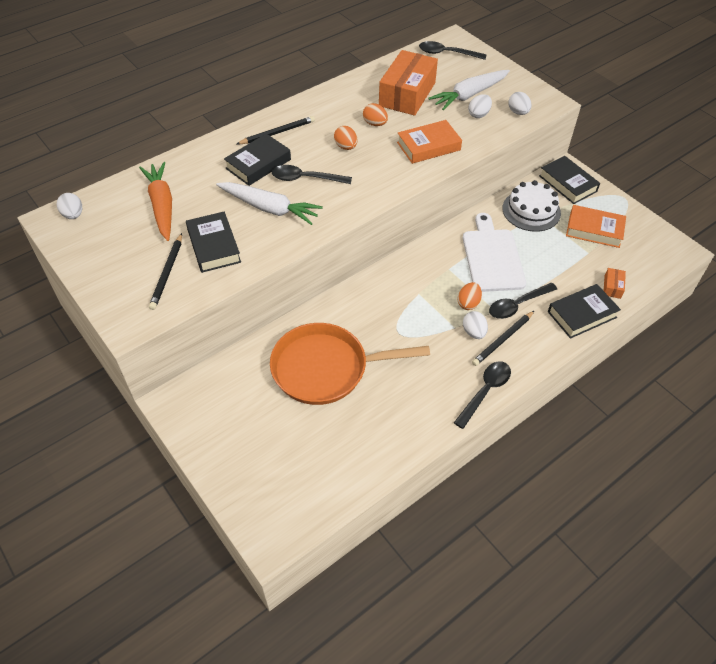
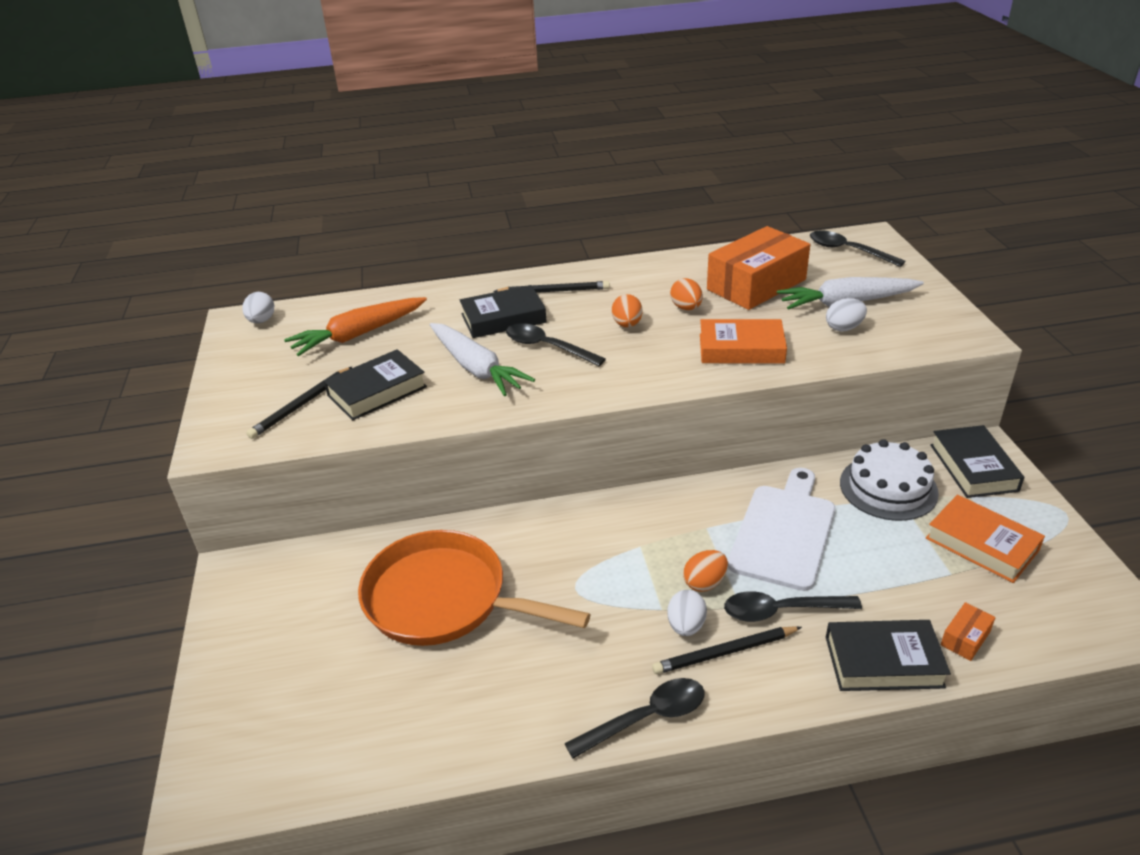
camera: 30 degrees right, 15 degrees down
(162, 206) = (358, 334): orange carrot -> orange carrot turned 135 degrees counterclockwise
(213, 246) = (377, 391): black book -> black book turned 45 degrees clockwise
(518, 112) = (908, 338): white egg -> none

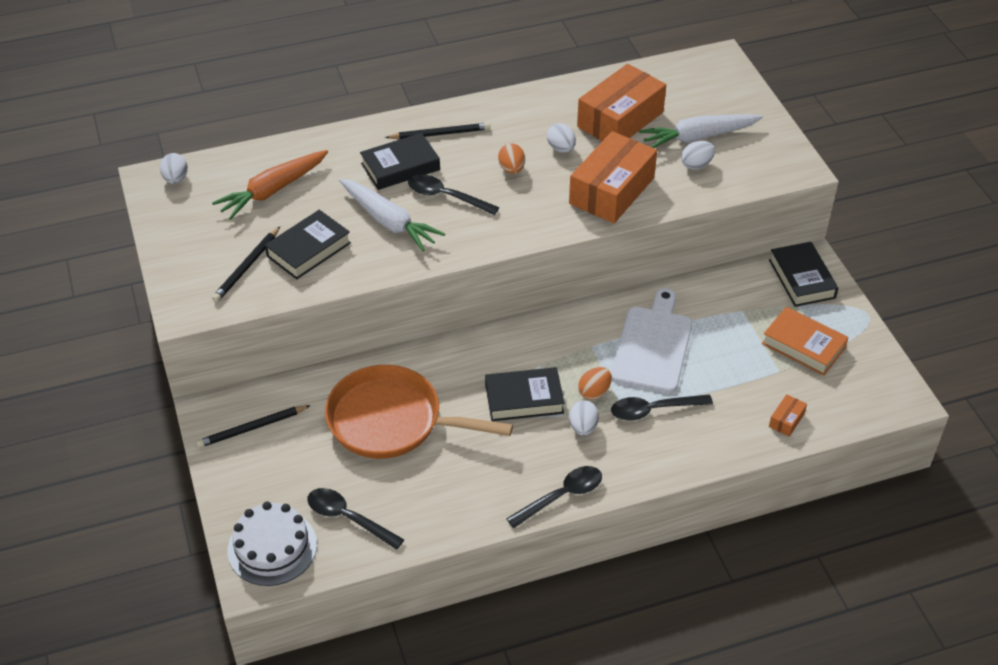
camera: 10 degrees left, 10 degrees up
(686, 308) = (561, 148): orange egg -> white egg
(725, 652) = (614, 445): black pencil -> black pencil (252, 428)
(741, 349) = (612, 191): orange book -> orange box
(848, 251) = (700, 77): black spoon -> black spoon (348, 518)
(883, 661) = (728, 442): black book -> black book (524, 399)
(888, 487) = (734, 301): white cake -> white cake (272, 547)

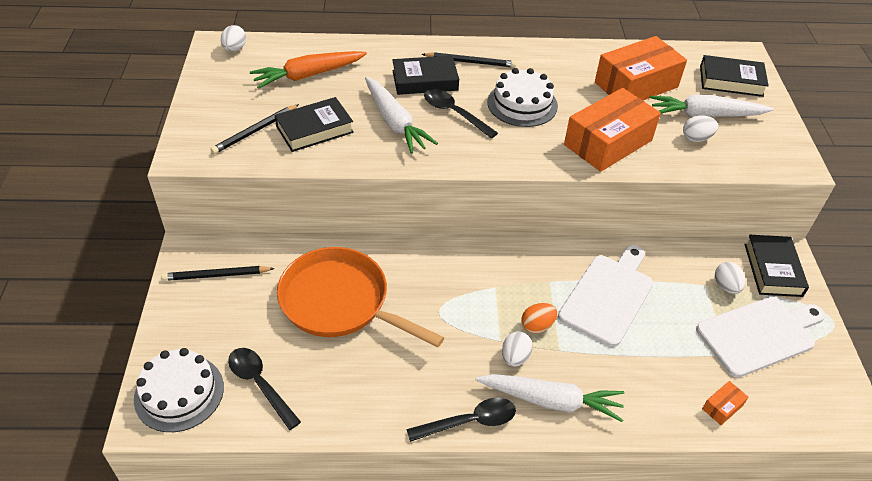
camera: 15 degrees right, 0 degrees up
(511, 169) = (522, 104): orange egg -> white cake
(524, 399) = (468, 314): black book -> black book (731, 81)
(561, 148) = (573, 97): white egg -> white egg (726, 286)
(630, 457) = (551, 401): none -> white carrot
(654, 410) = (589, 359): black spoon -> none
(803, 345) = (759, 335): orange book -> white cutting board

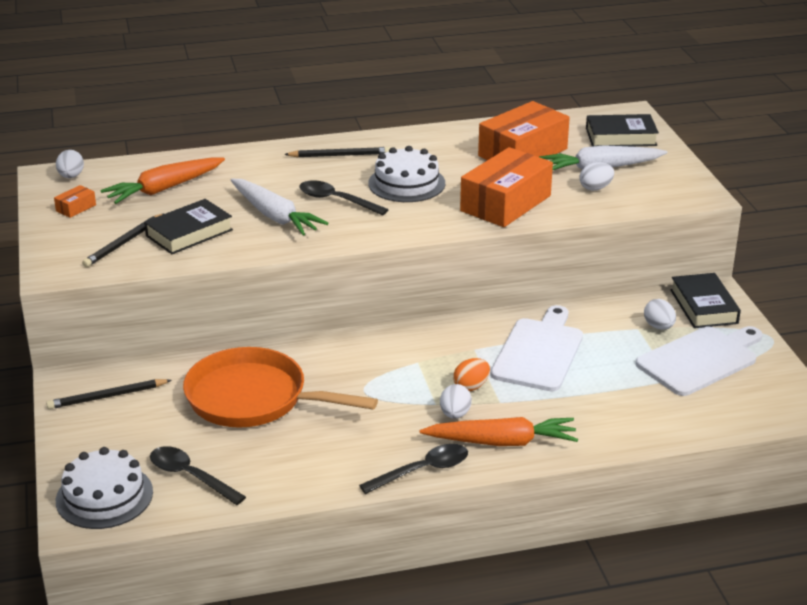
camera: 10 degrees left, 15 degrees down
(425, 80) = (295, 177): black book -> none
(551, 401) = (502, 442): white carrot -> orange carrot
(722, 407) = (675, 420): orange box -> orange box (76, 208)

